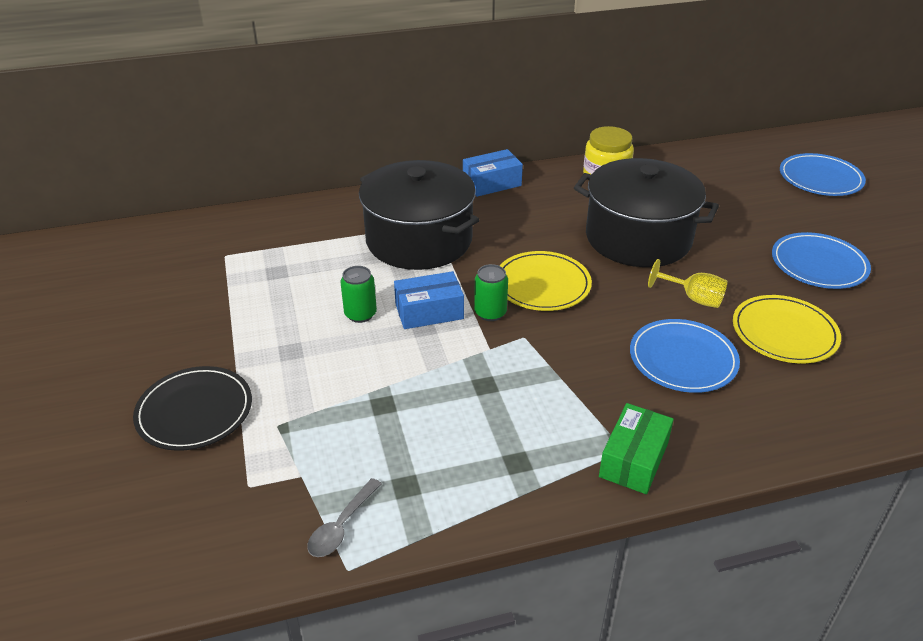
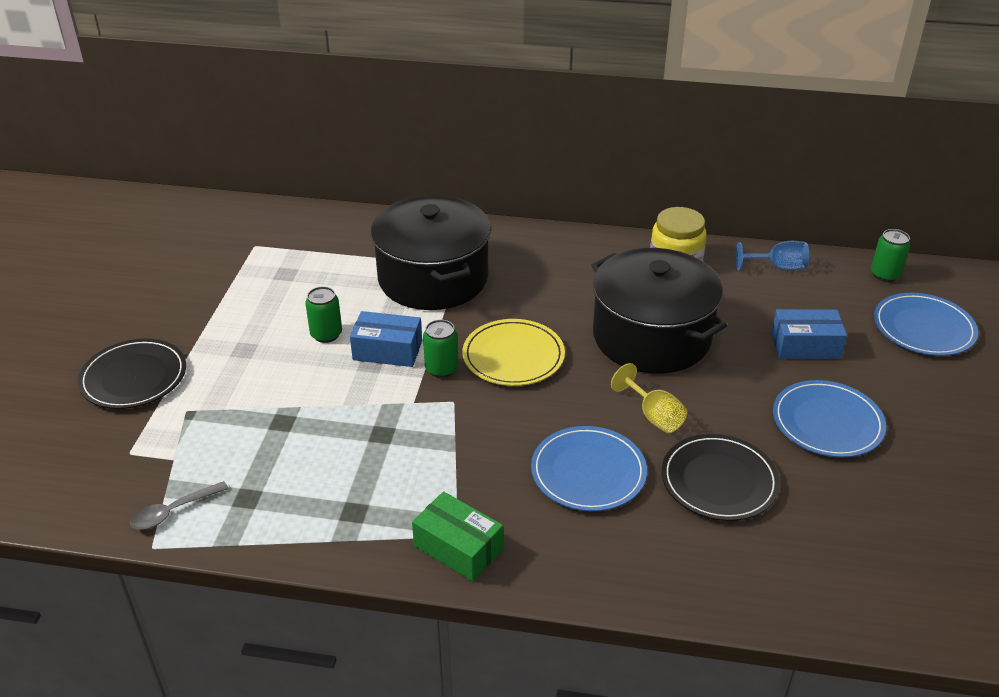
camera: 25 degrees right, 0 degrees up
(492, 183) = (549, 239): blue box -> blue box (805, 346)
(633, 459) = (458, 547): green box -> green box turned 75 degrees clockwise
(684, 161) = (778, 267): none -> blue goblet
(762, 148) = (885, 275): none -> green can
(784, 332) = (719, 481): yellow plate -> black plate

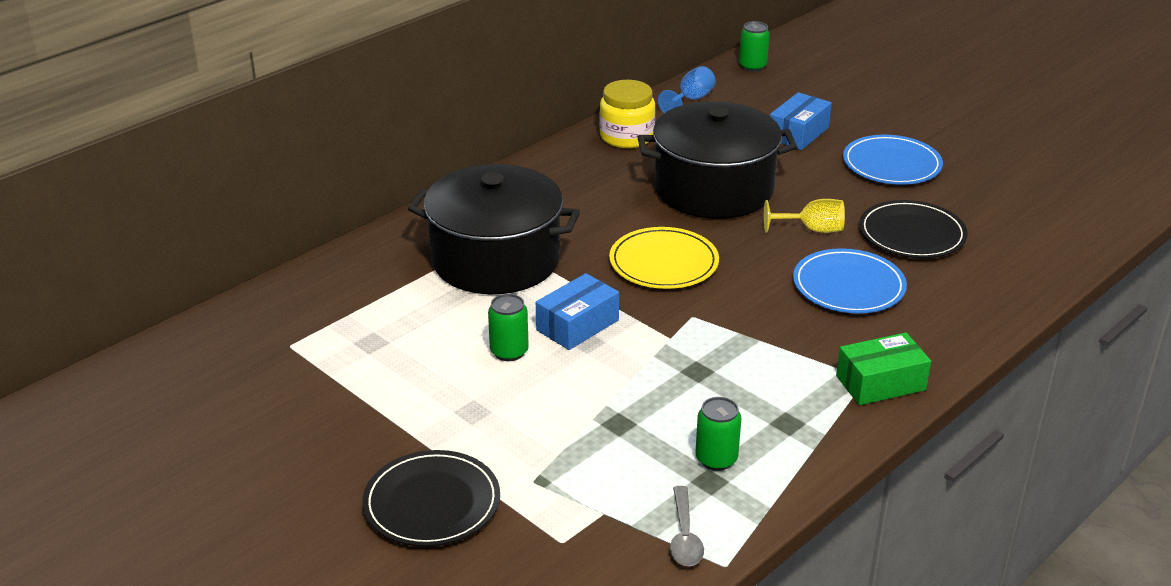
camera: 55 degrees left, 5 degrees down
(441, 369) = (639, 305): green can -> green can (716, 459)
(923, 328) = (829, 82): blue plate -> none

